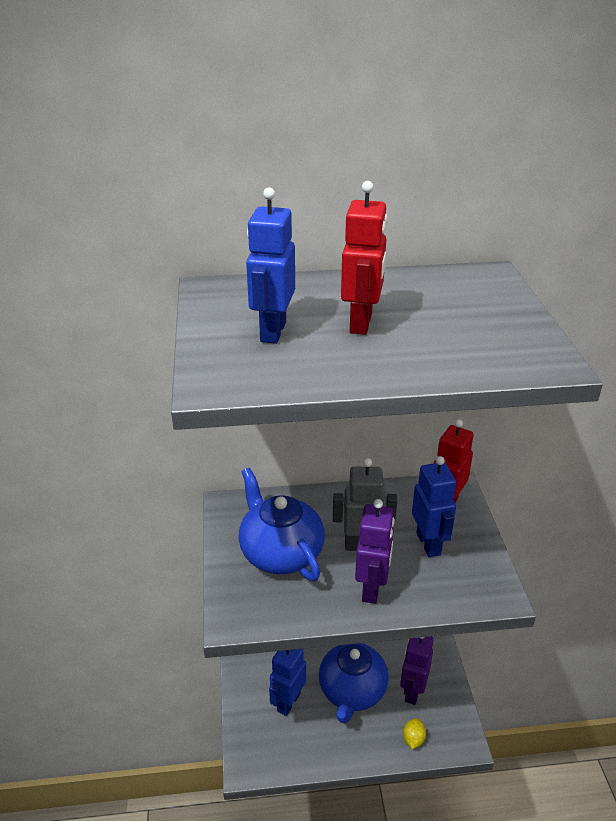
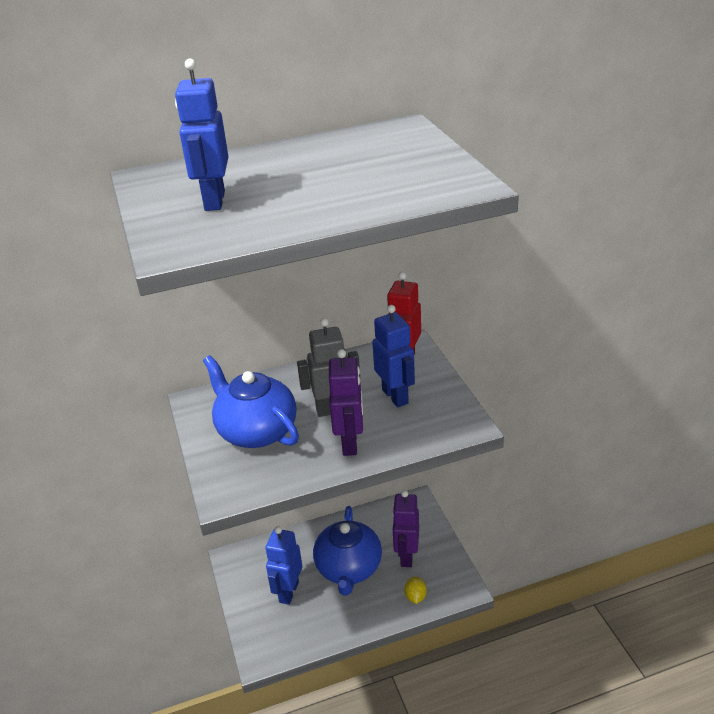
camera: 10 degrees left, 0 degrees up
(361, 323) = (296, 182): red robot -> none

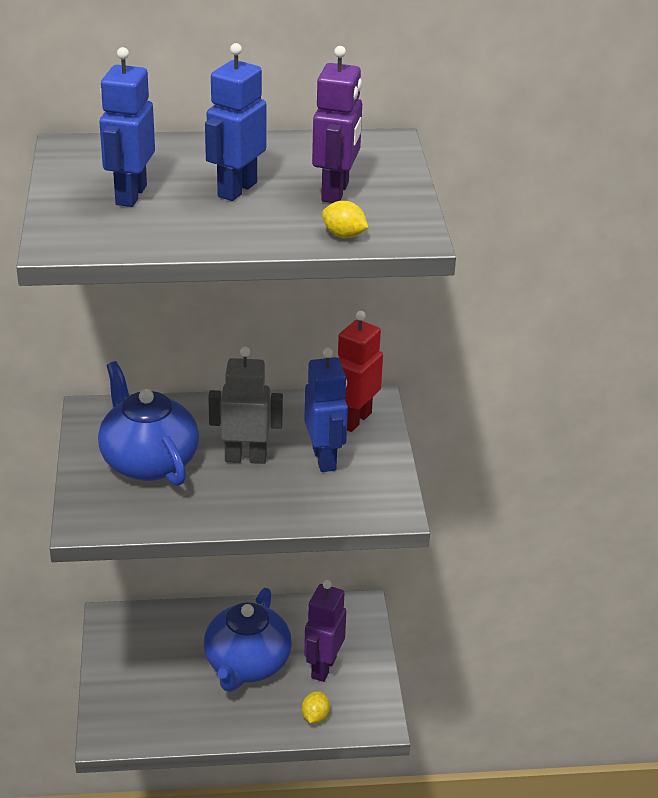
camera: 10 degrees right, 0 degrees up
(288, 592) = (164, 673): blue robot -> blue robot (236, 189)
(350, 443) = (248, 500): purple robot -> purple robot (336, 192)
(416, 196) = (344, 235): none -> yellow lemon

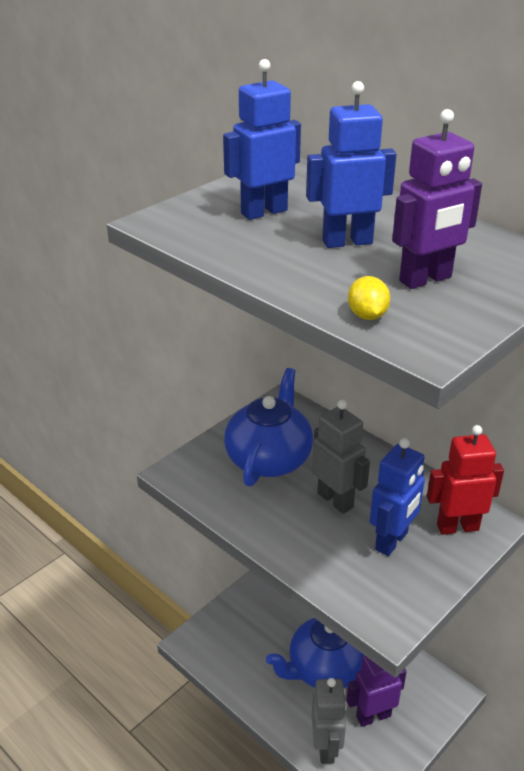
camera: 50 degrees right, 0 degrees up
(315, 716) = (326, 747): yellow lemon -> grey robot

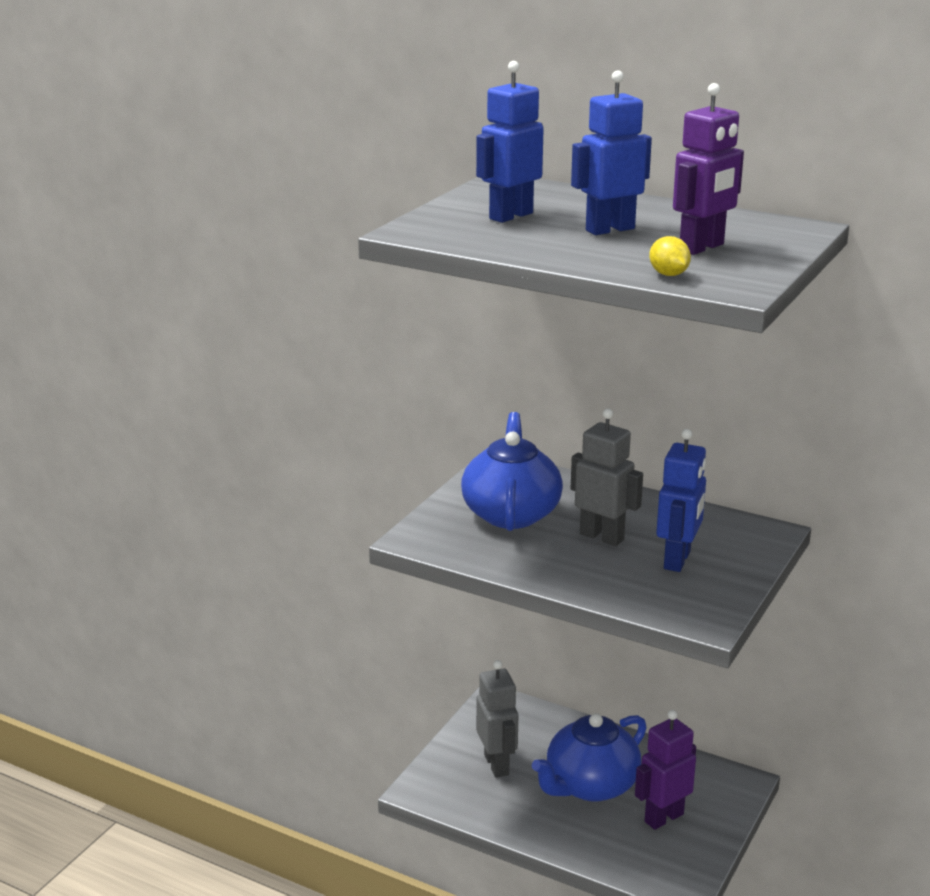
camera: 15 degrees left, 10 degrees down
(326, 747) = (622, 855): grey robot -> grey robot (497, 764)
(457, 527) = (738, 540): red robot -> none

